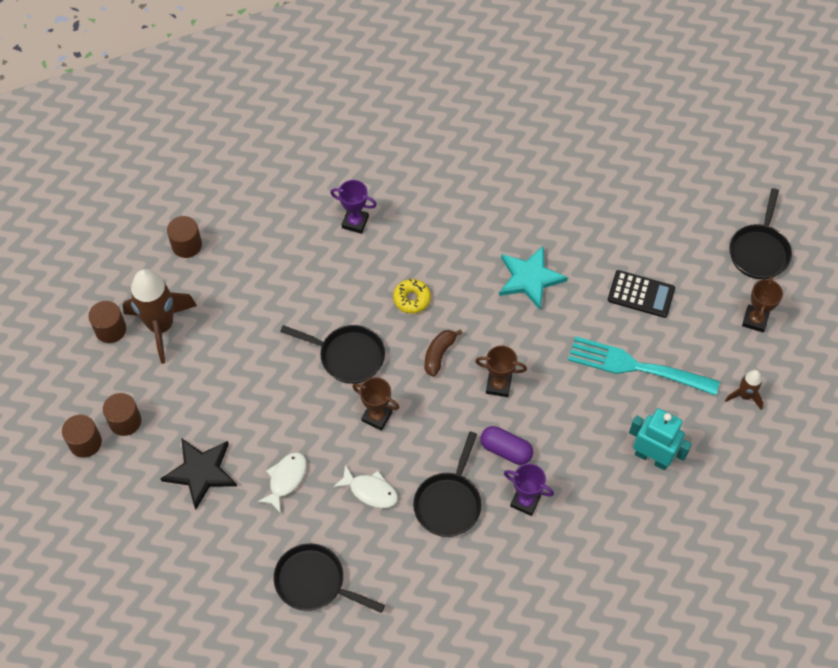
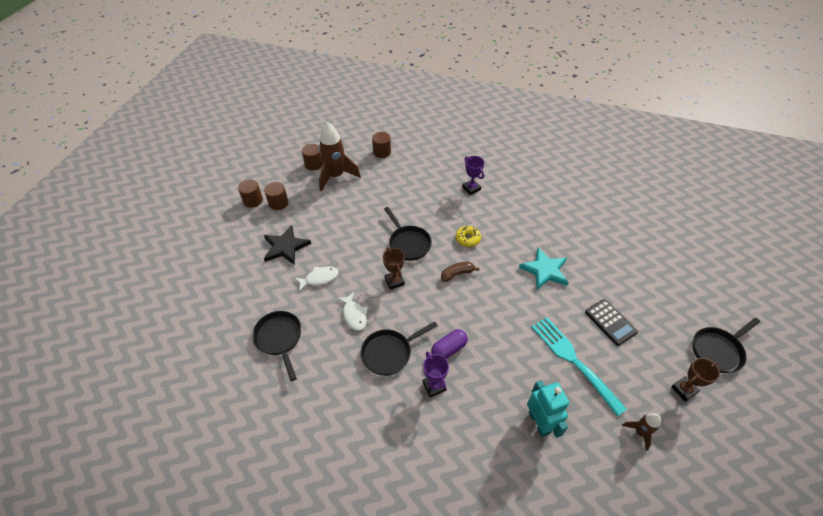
camera: 40 degrees right, 10 degrees down
(498, 385) = (476, 312): brown trophy -> none
(506, 450) = (449, 349): purple capsule -> purple capsule turned 75 degrees clockwise

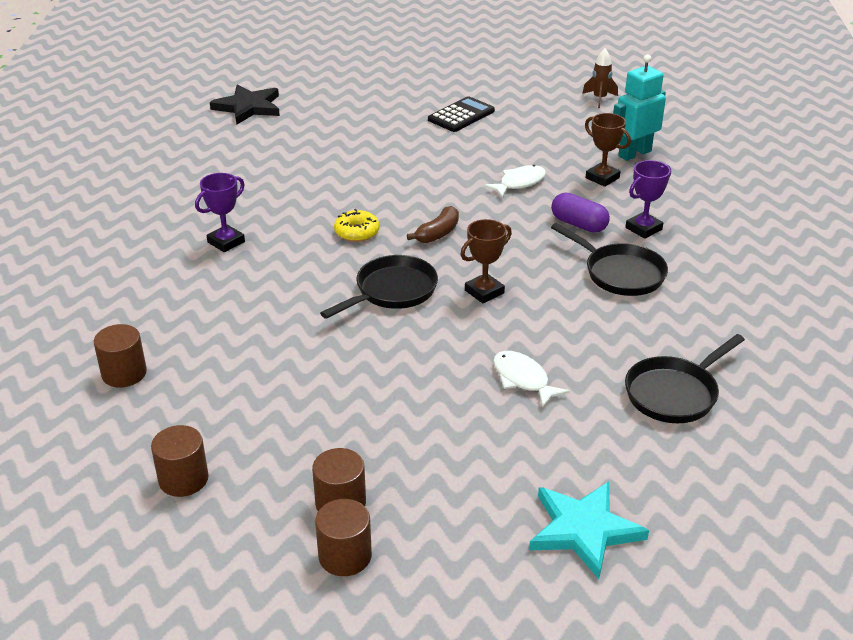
camera: 105 degrees left, 15 degrees down
(285, 247) = (468, 449): black star -> black star (248, 107)
(336, 176) = (222, 428): brown rocket -> none
(354, 315) = (576, 321): white fish -> white fish (519, 183)
(457, 274) = (438, 233): brown banana -> brown banana turned 105 degrees counterclockwise
(545, 270) = (394, 162): turquoise star -> turquoise star (583, 530)
(574, 361) = (535, 136): turquoise fork -> none
(684, 390) = (529, 76): brown trophy -> brown trophy (602, 178)
(718, 350) = (464, 58): black pan -> none

